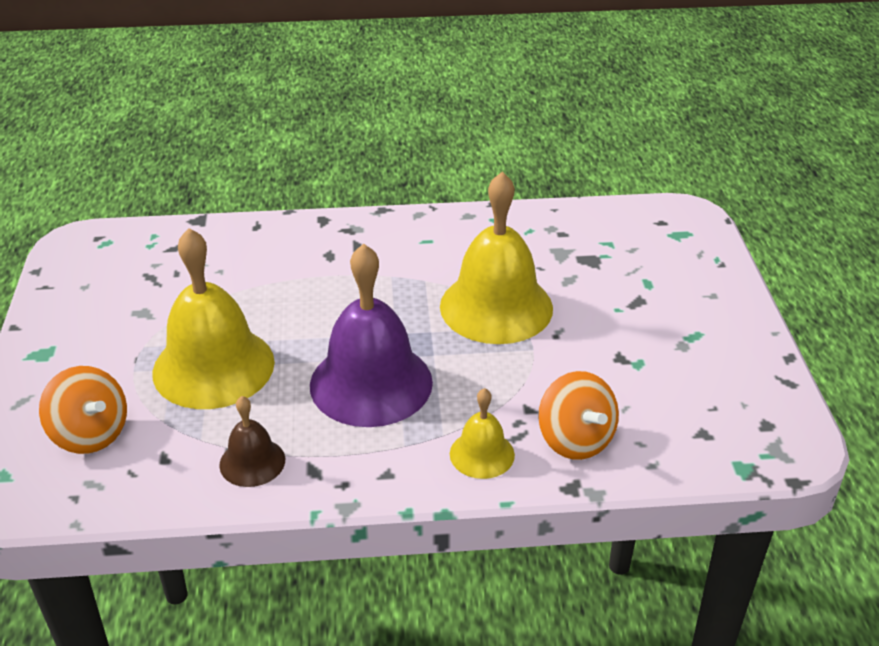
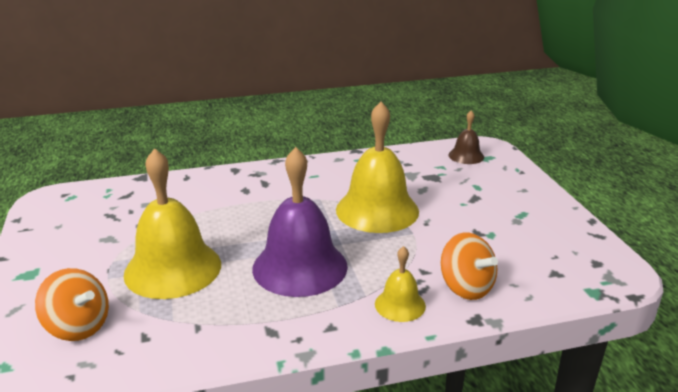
camera: 10 degrees left, 10 degrees down
(252, 462) = (219, 331): brown bell -> brown bell (466, 156)

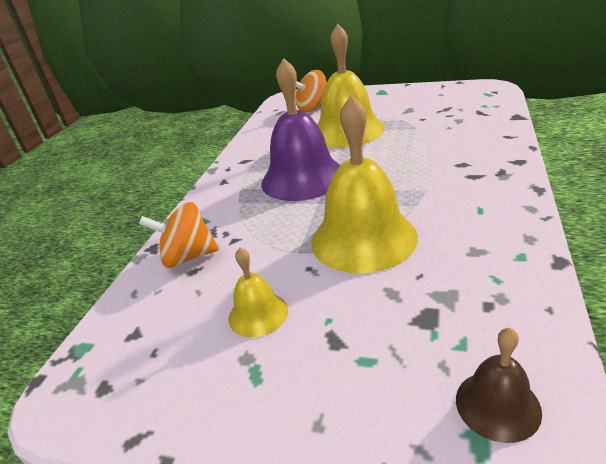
camera: 125 degrees right, 5 degrees up
(400, 305) = (210, 214): yellow bell -> yellow bell (258, 314)

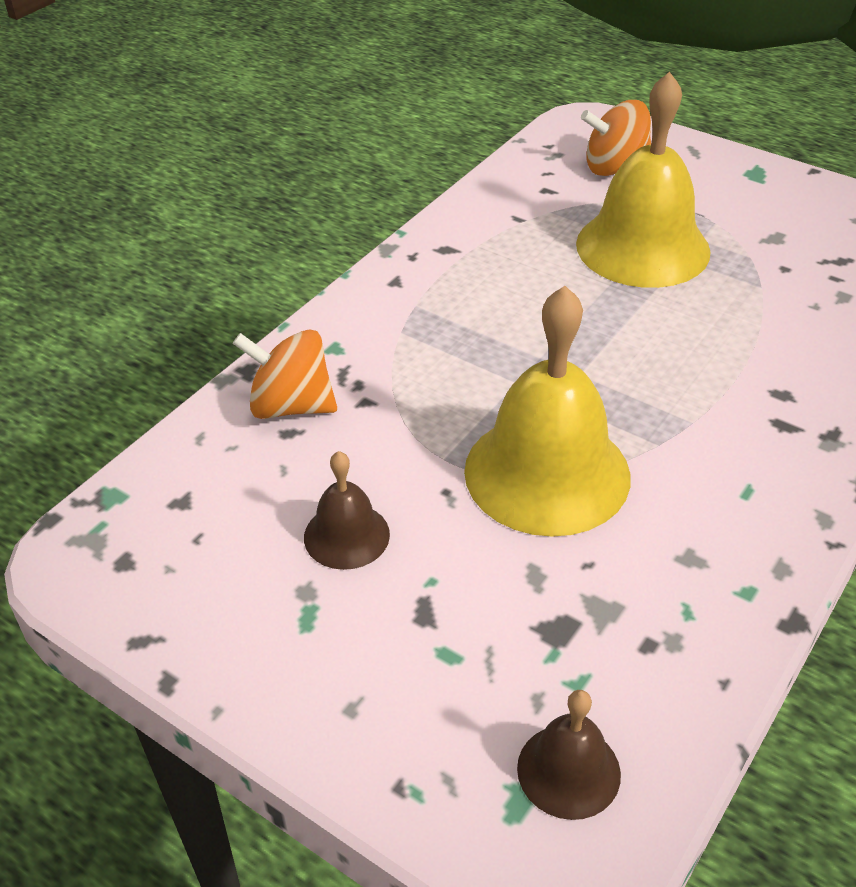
camera: 15 degrees right, 10 degrees up
(258, 314) = (346, 535): yellow bell -> brown bell
(302, 178) = (518, 322): purple bell -> none

